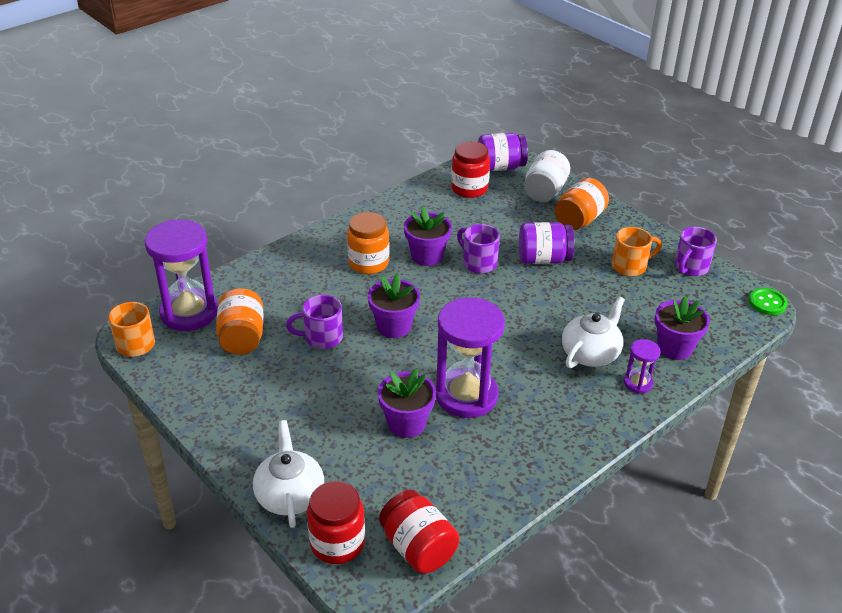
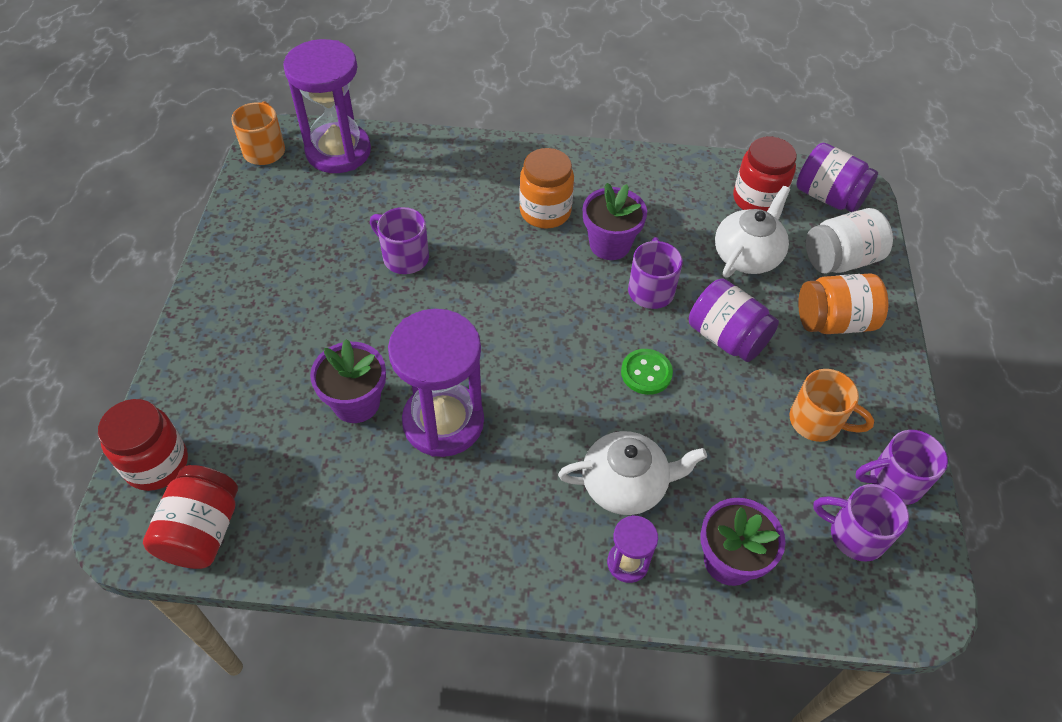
camera: 45 degrees right, 15 degrees up
(242, 338) = (344, 206): orange jar -> none
(290, 495) = (185, 386): white teapot -> white teapot (747, 255)
(394, 326) = (478, 295): purple flower pot -> none
(705, 299) = (854, 534): none -> purple mug
(767, 303) = (933, 608): green button -> green button (646, 373)

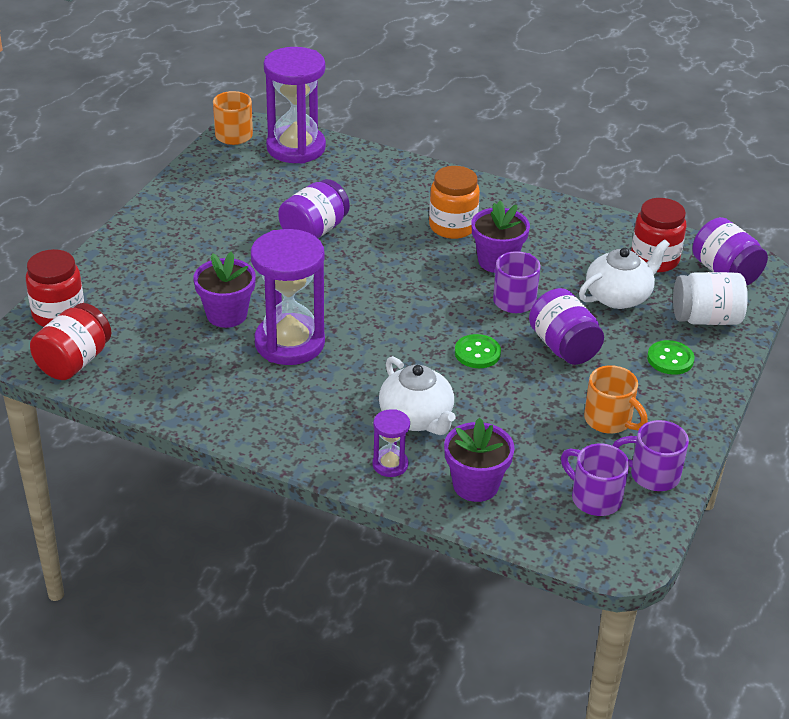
camera: 20 degrees right, 15 degrees down
(404, 257) = (314, 231): purple mug -> purple jar
(625, 484) = (417, 418): white teapot -> white teapot turned 45 degrees clockwise
(833, 321) = (670, 359): orange jar -> green button

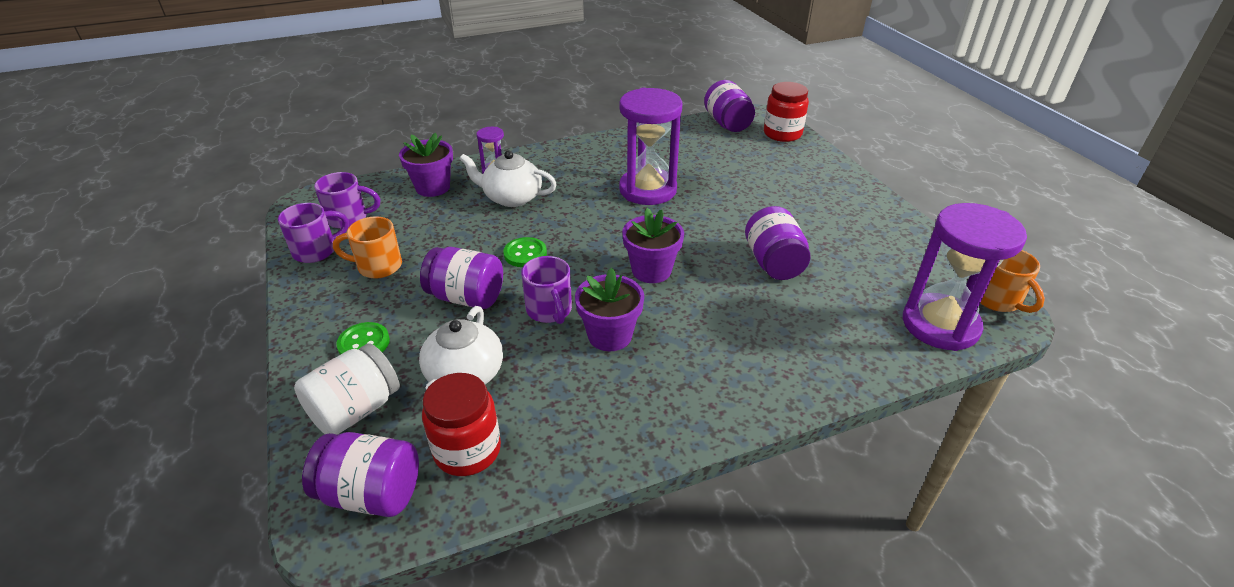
camera: 135 degrees right, 0 degrees up
(74, 362) = (727, 123): red jar -> purple jar
(226, 315) = (709, 182): purple flower pot -> purple flower pot (651, 270)
(452, 226) = (693, 343): orange jar -> none

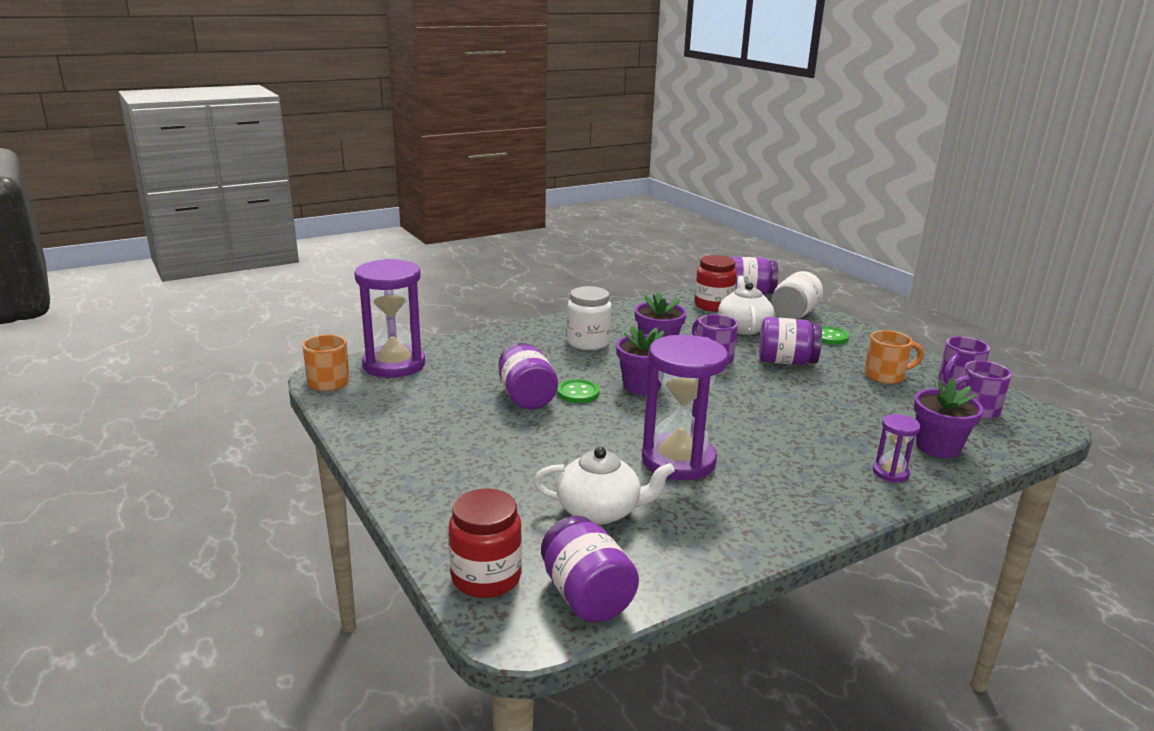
camera: 170 degrees right, 15 degrees down
(511, 197) = (833, 441): white teapot -> white teapot (600, 511)
(525, 254) = (767, 391): green button -> green button (578, 393)
(699, 354) = (588, 342): none -> white jar

